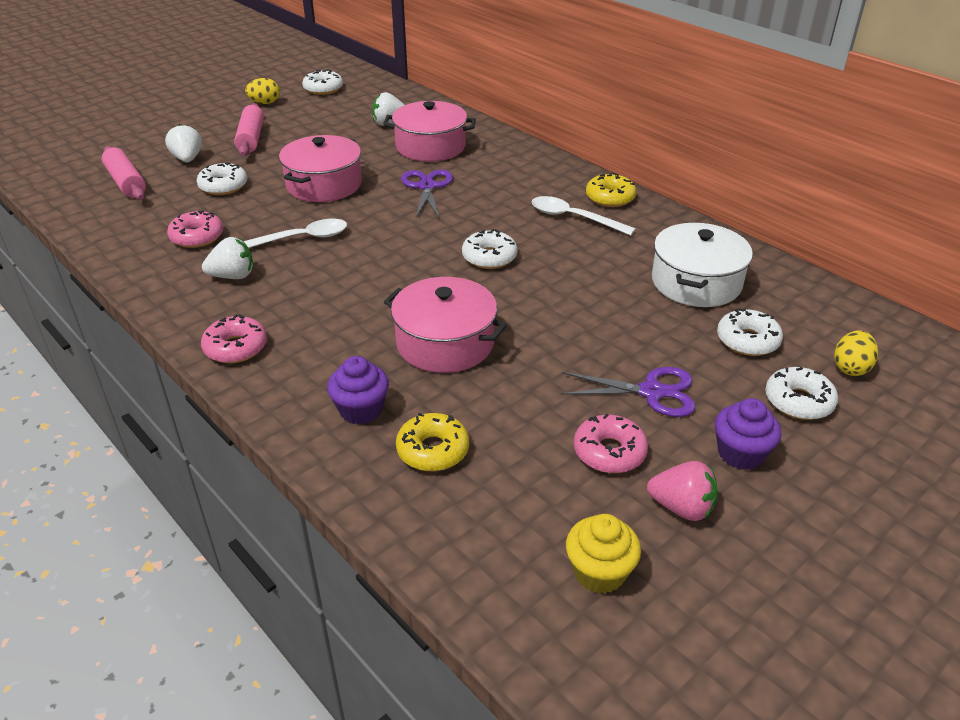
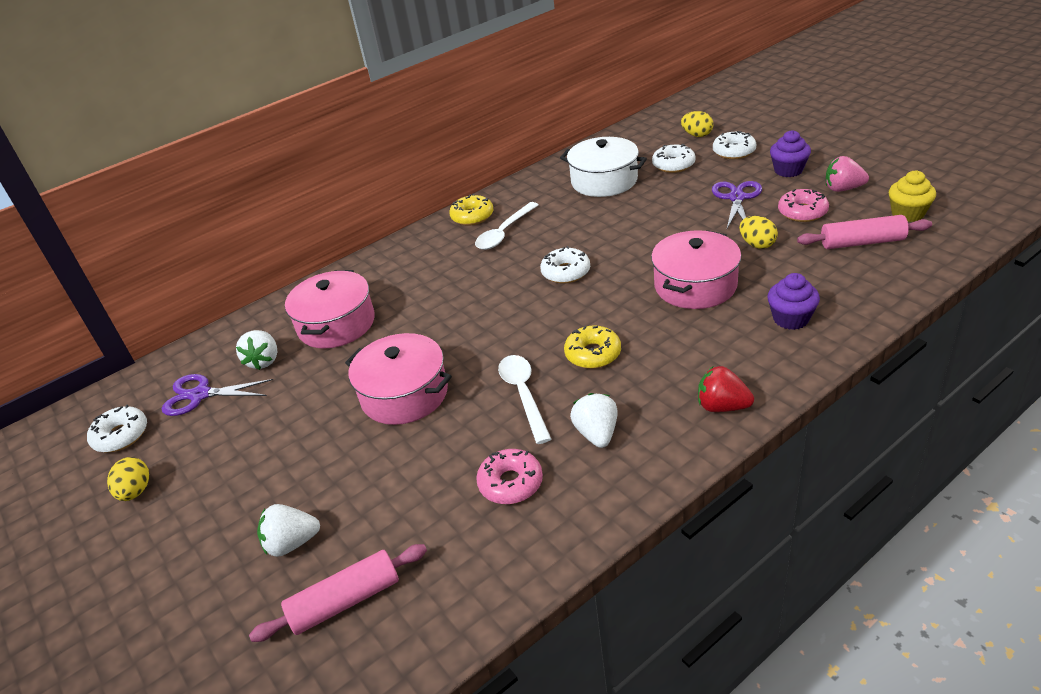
camera: 80 degrees left, 0 degrees up
(223, 186) = (385, 485): white donut -> none
(236, 347) = (722, 406): pink donut -> red strawberry
(251, 138) = (252, 484): pink rolling pin -> pink rolling pin (862, 242)
(427, 187) = (428, 318): purple scissors -> purple scissors (200, 395)
(433, 450) = (825, 280): yellow donut -> yellow donut (593, 354)
(527, 399) = (757, 244): none -> yellow egg
(681, 508) = (843, 189): pink strawberry -> pink strawberry turned 105 degrees counterclockwise

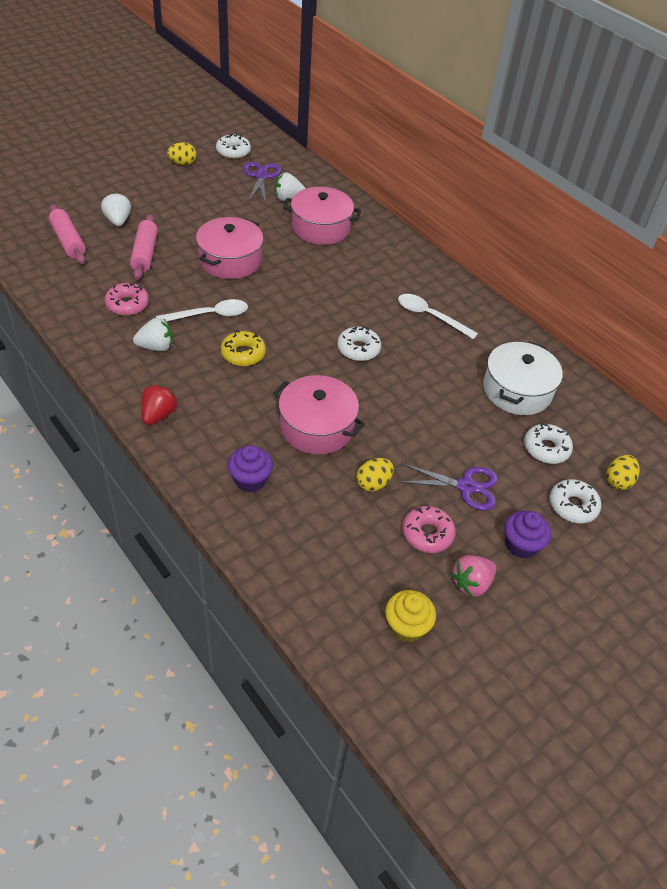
camera: 80 degrees right, 10 degrees up
(472, 216) = (462, 298): yellow donut -> none
(843, 189) = (471, 583): pink strawberry -> pink strawberry turned 135 degrees counterclockwise
(862, 242) = (358, 567): pink rolling pin -> pink rolling pin (145, 253)

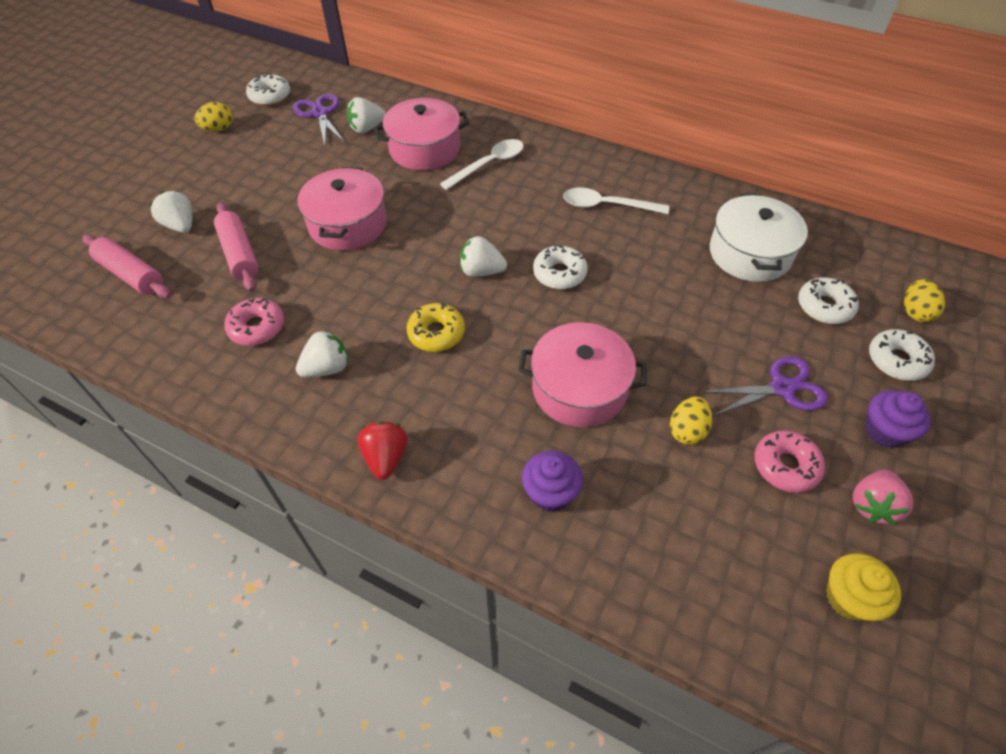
camera: 20 degrees left, 5 degrees up
(209, 315) = (366, 301): white spoon -> white spoon (489, 164)
(303, 326) = (481, 271): none -> white strawberry

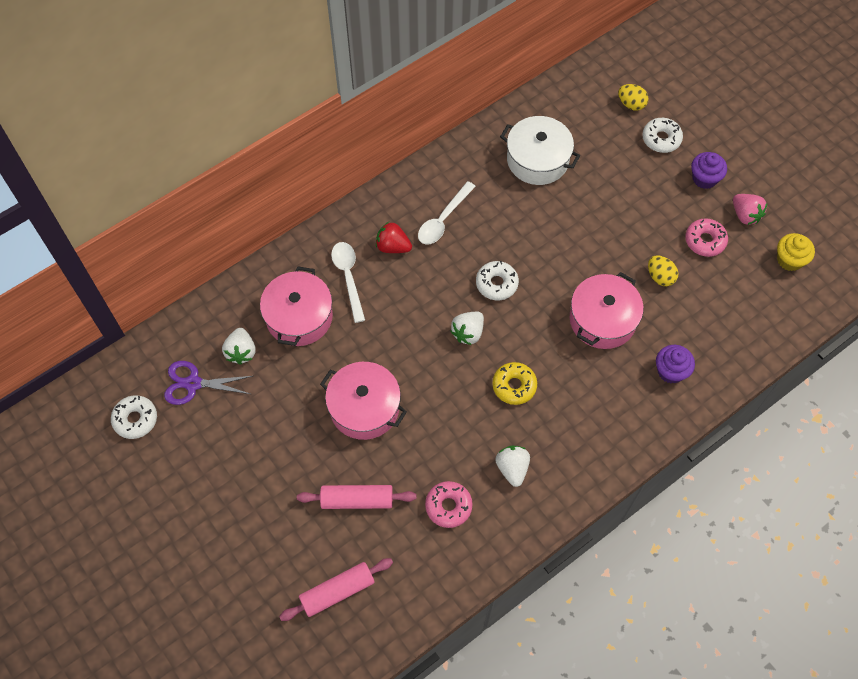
camera: 65 degrees left, 10 degrees up
(181, 225) = (293, 540): white strawberry -> none
(218, 129) = (163, 478): yellow egg -> none
(386, 457) = (605, 455): red strawberry -> red strawberry (393, 247)
(781, 388) = (653, 210): purple scissors -> none
(824, 307) = (603, 148): white donut -> none

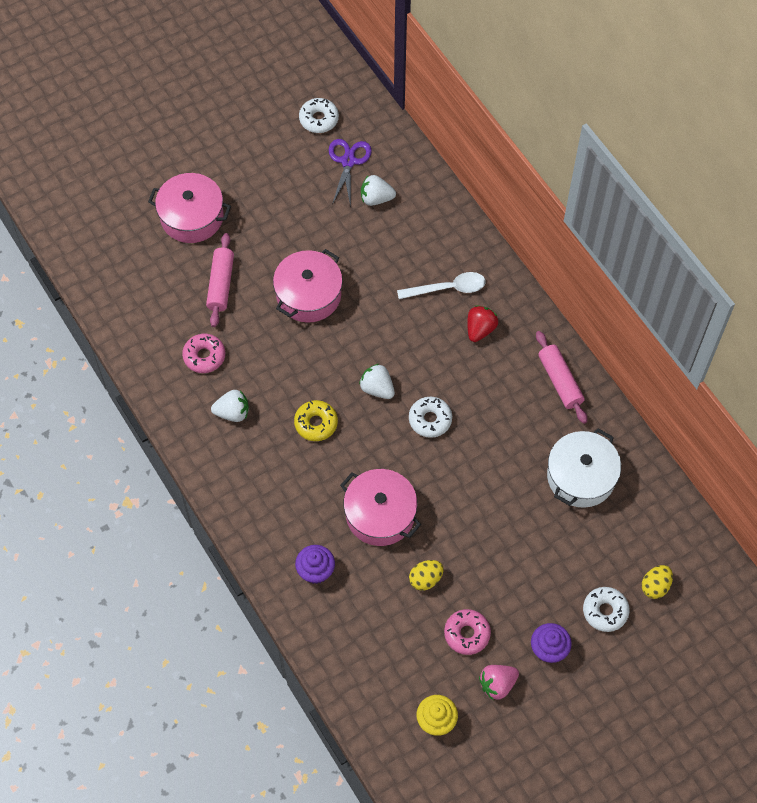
camera: 95 degrees right, 0 degrees up
(299, 317) = (408, 245): pink pot -> pink pot (192, 217)
(337, 592) = (142, 265): pink rolling pin -> pink rolling pin (560, 381)
(443, 220) = (509, 377): white spoon -> none

